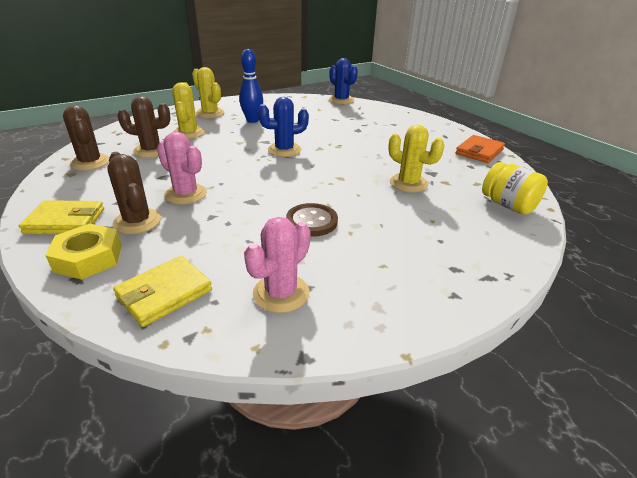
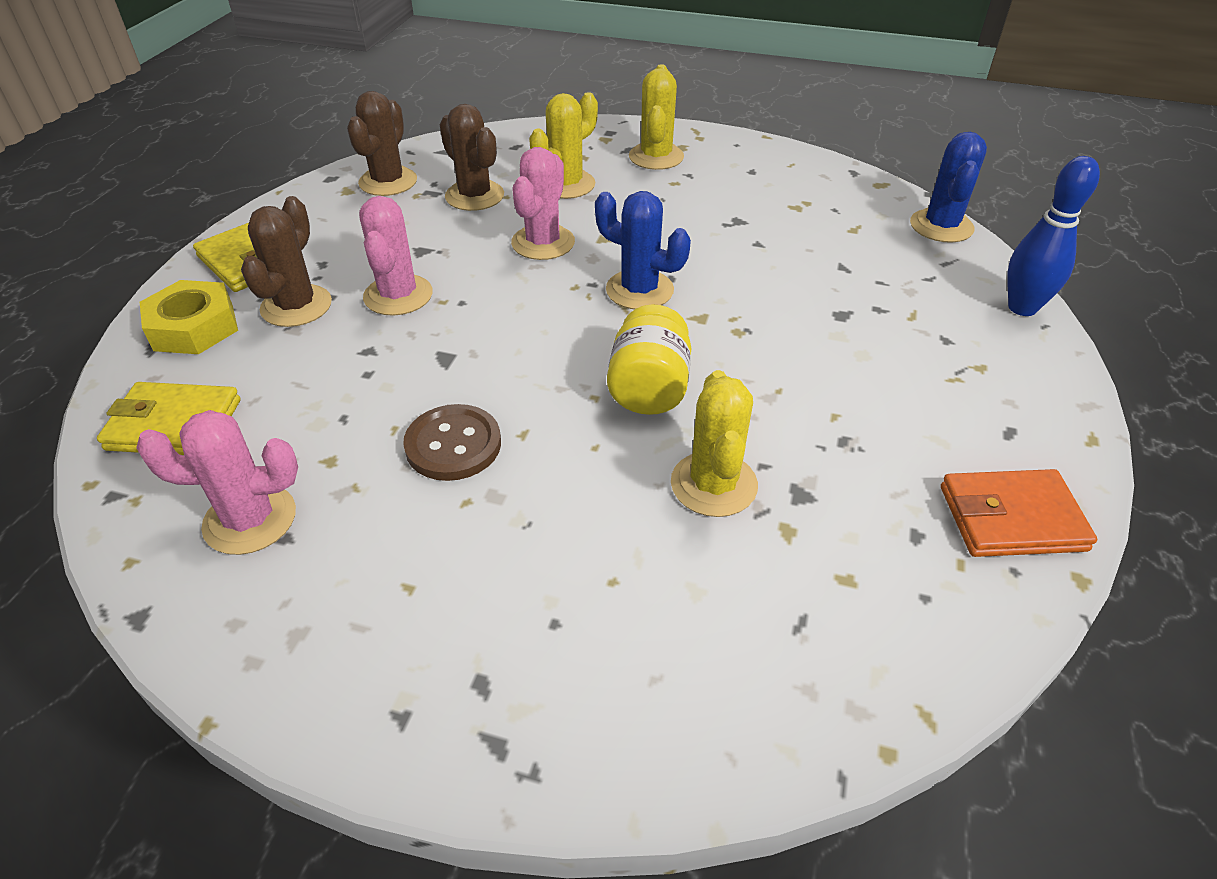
camera: 50 degrees right, 10 degrees up
(217, 152) = (543, 243): none -> pink cactus
(252, 120) = (694, 202): blue bowling pin -> blue bowling pin (1022, 308)
(508, 205) = (809, 669): yellow jar -> yellow jar (649, 388)

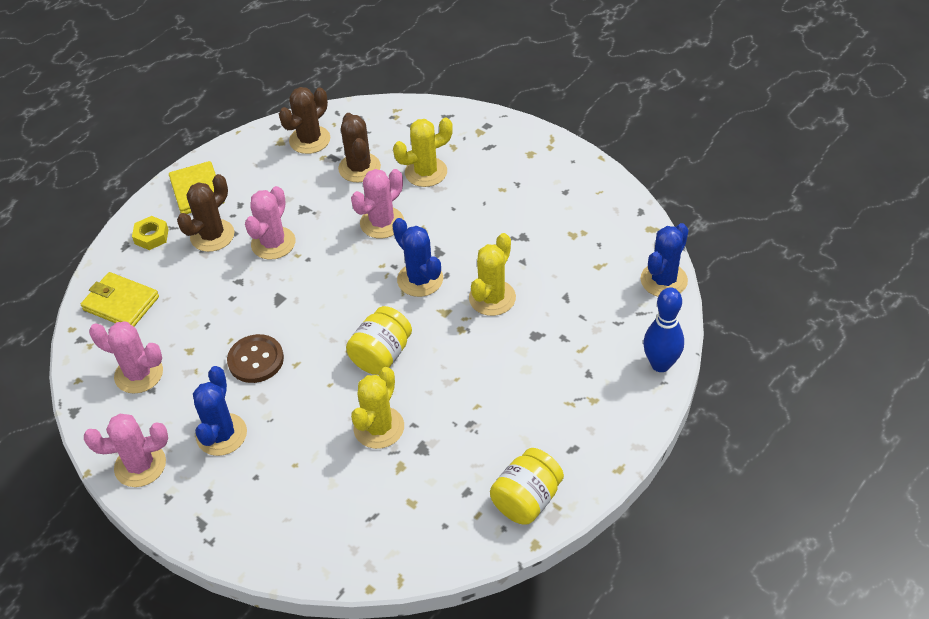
camera: 25 degrees right, 5 degrees up
(194, 327) = (151, 236): yellow nut -> yellow nut, size x0.65
(318, 674) = (140, 465): none -> pink cactus
(453, 572) = (221, 434): none -> blue cactus
(656, 157) = (504, 160): yellow cactus -> yellow cactus (492, 298)
(1011, 518) = (527, 499): orange wallet -> yellow jar

